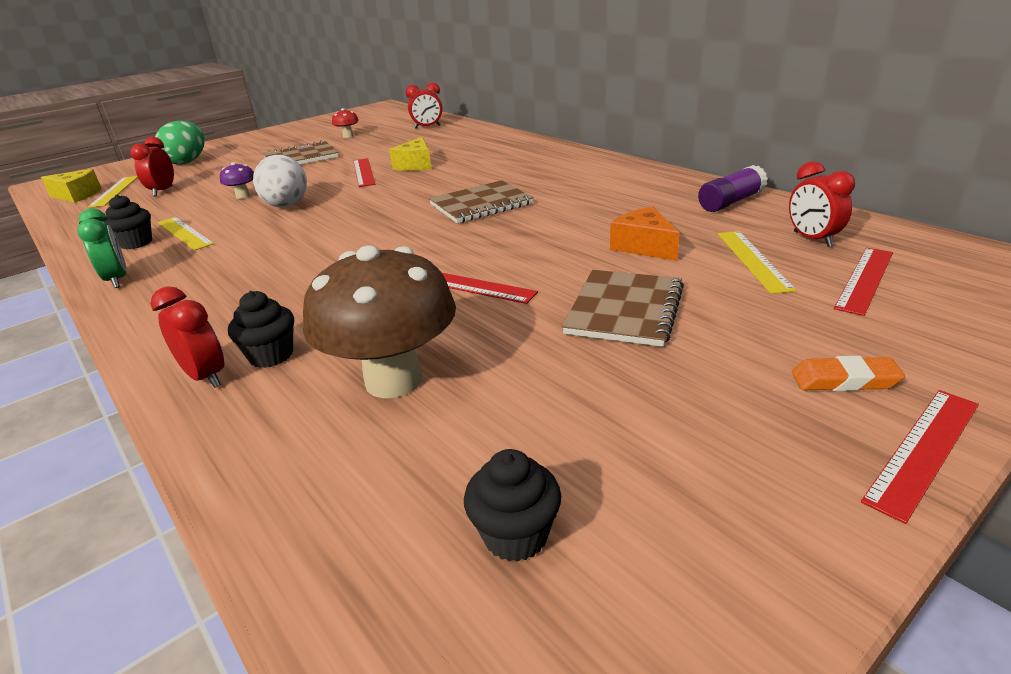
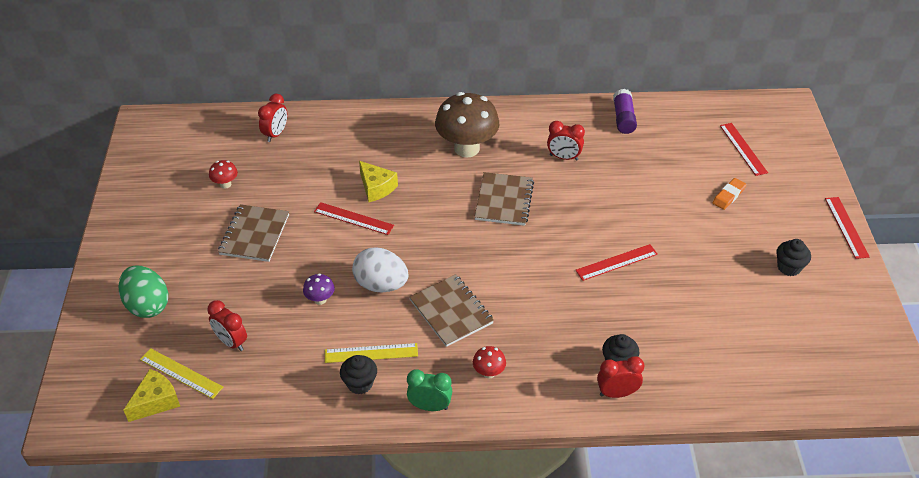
camera: 55 degrees left, 15 degrees up
(192, 288) = (489, 372): none -> red mushroom
(393, 380) = (684, 330): brown mushroom -> brown mushroom (467, 148)
(515, 535) = (809, 341): black cupcake -> black cupcake (789, 267)
(624, 310) = (695, 229): brown notebook -> brown notebook (451, 312)
(644, 246) = (640, 181): orange cheese -> none
(753, 260) = (693, 162): yellow ruler -> none
(812, 239) = (694, 130): red clock -> red clock (563, 157)
(844, 380) = (800, 212): orange eraser -> orange eraser (728, 196)

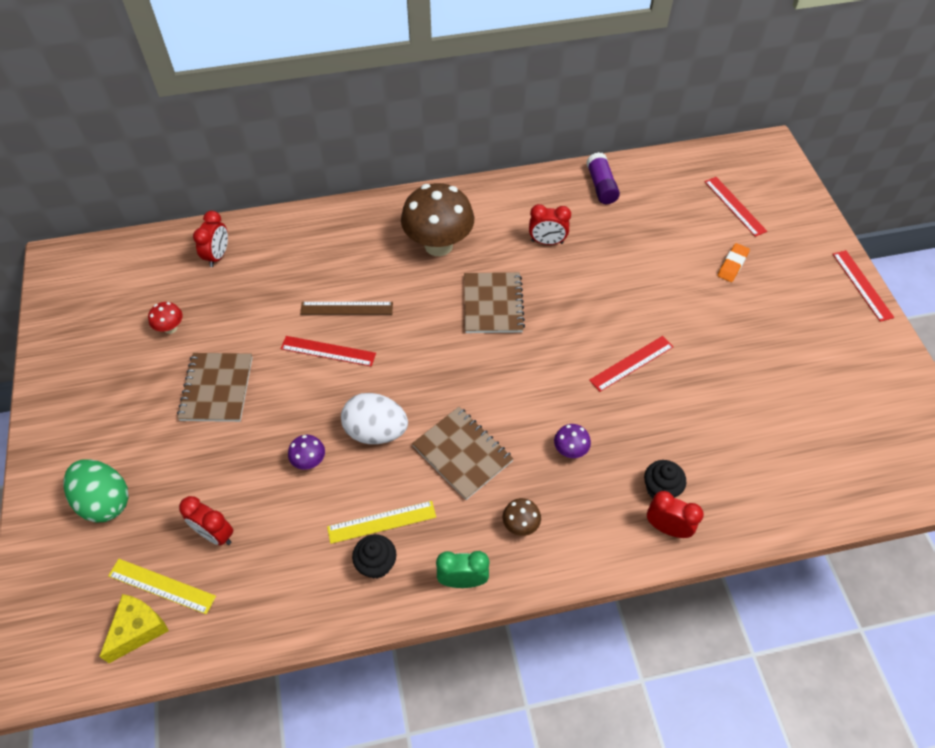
camera: 10 degrees left, 10 degrees up
(376, 188) = (346, 308): yellow cheese -> brown ruler
(489, 372) = (520, 525): red mushroom -> brown mushroom
(545, 322) = (570, 450): none -> purple mushroom
(617, 393) = (667, 528): red clock -> red clock turned 45 degrees clockwise
(789, 267) = (814, 342): black cupcake -> none

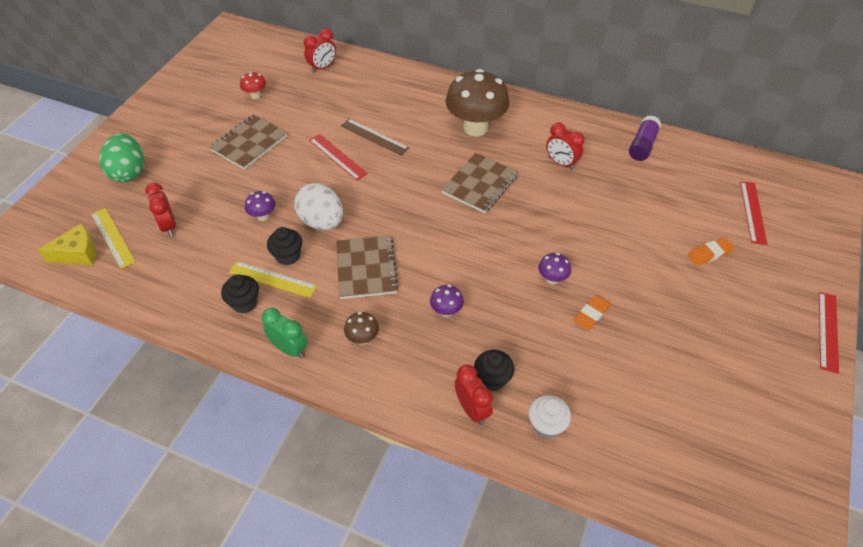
camera: 35 degrees right, 5 degrees down
(374, 488) = (288, 256): none -> black cupcake
(631, 363) = (552, 279): red ruler -> purple mushroom
(688, 378) = (591, 314): none -> orange eraser
(734, 501) = (546, 425): none -> white cupcake

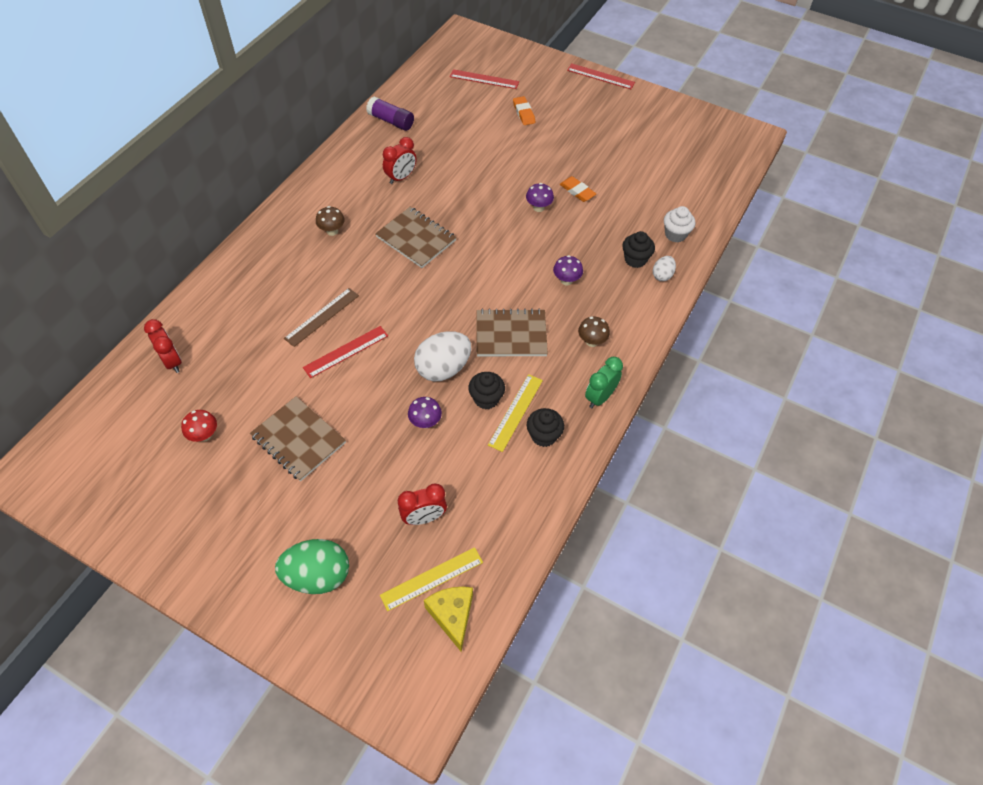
camera: 85 degrees left, 5 degrees up
(472, 409) = (662, 275): red clock -> white egg
(475, 128) = (332, 231): brown mushroom -> brown mushroom, size x0.43

